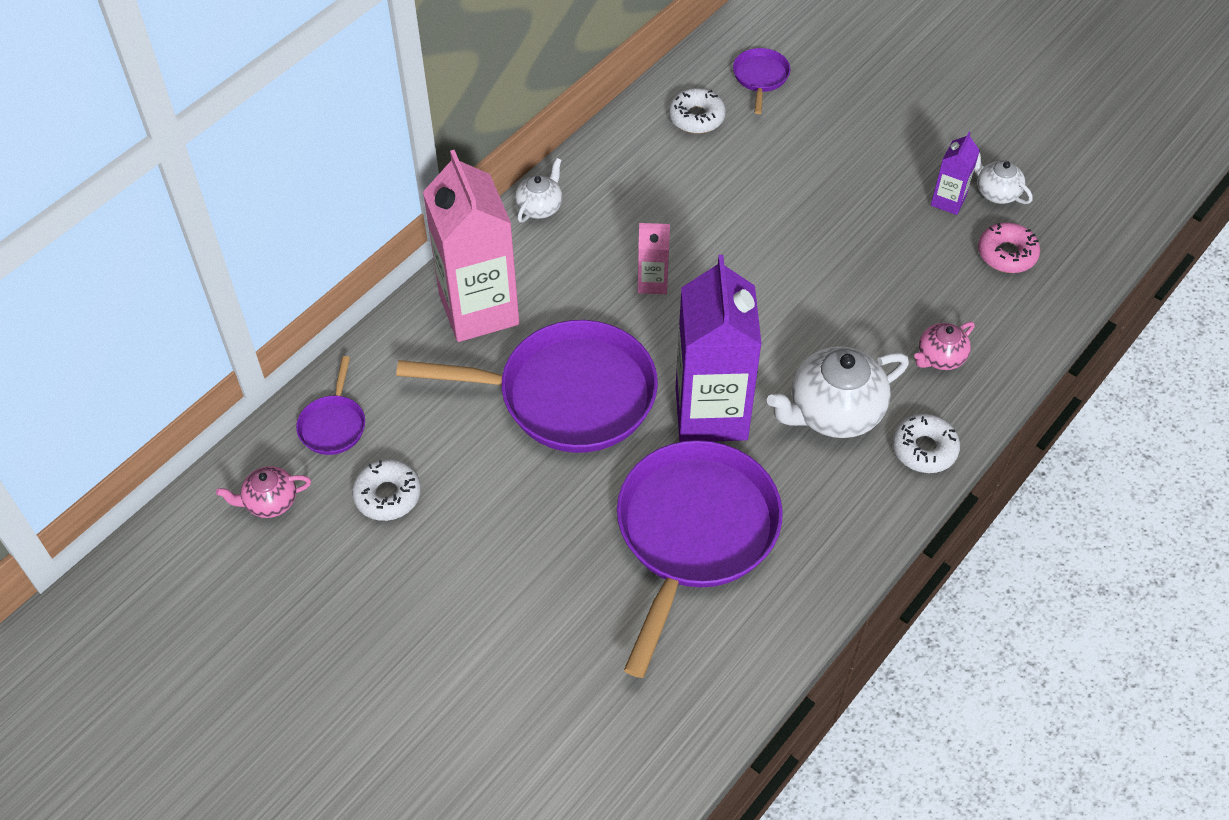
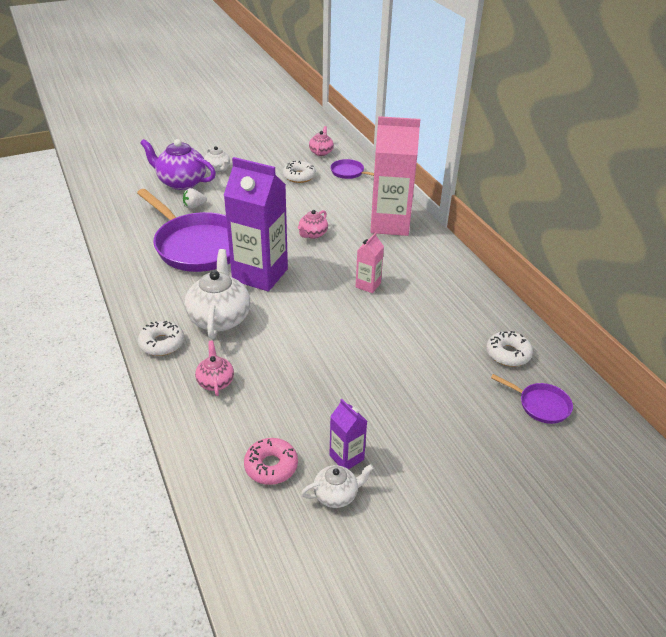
camera: 115 degrees right, 15 degrees down
(513, 680) = (181, 182): none -> purple teapot
(540, 207) = (455, 263): white teapot -> white teapot (218, 169)
(566, 395) = (312, 234): purple pan -> pink teapot
(584, 607) = (194, 206): none -> white strawberry

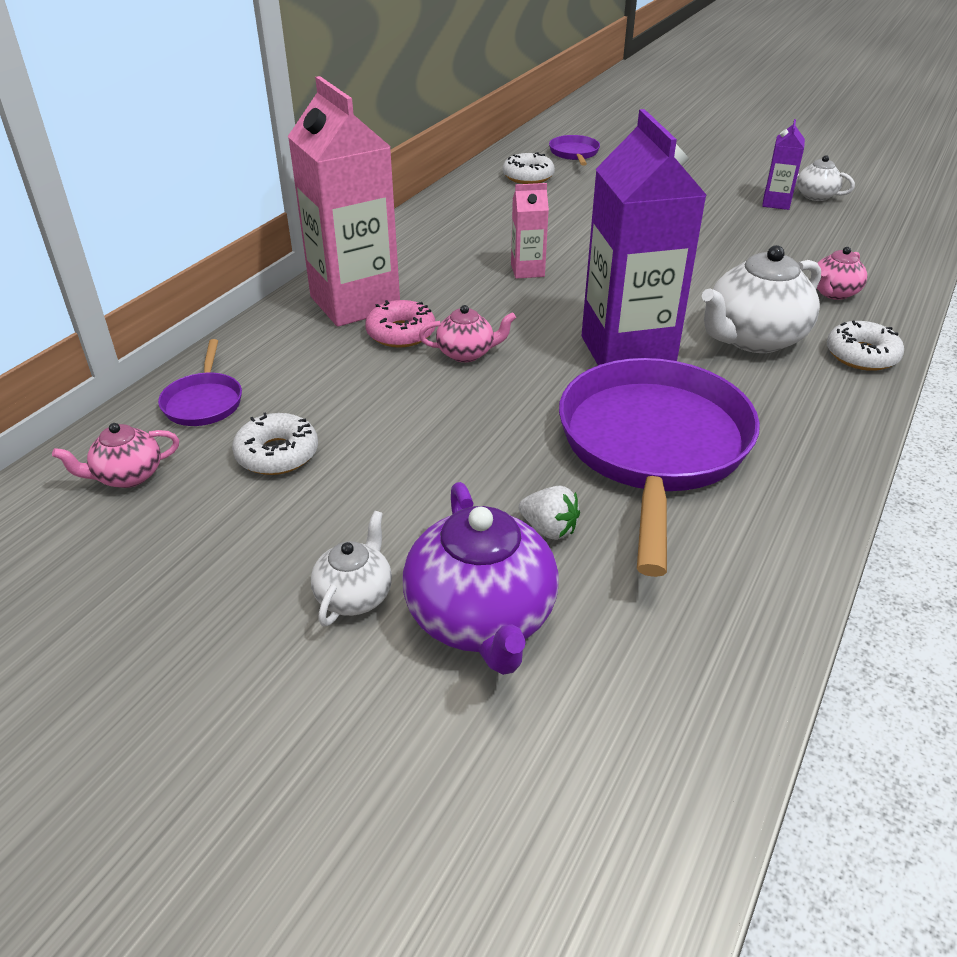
camera: 125 degrees left, 0 degrees up
(271, 466) = (849, 227): pink donut -> pink donut (401, 333)

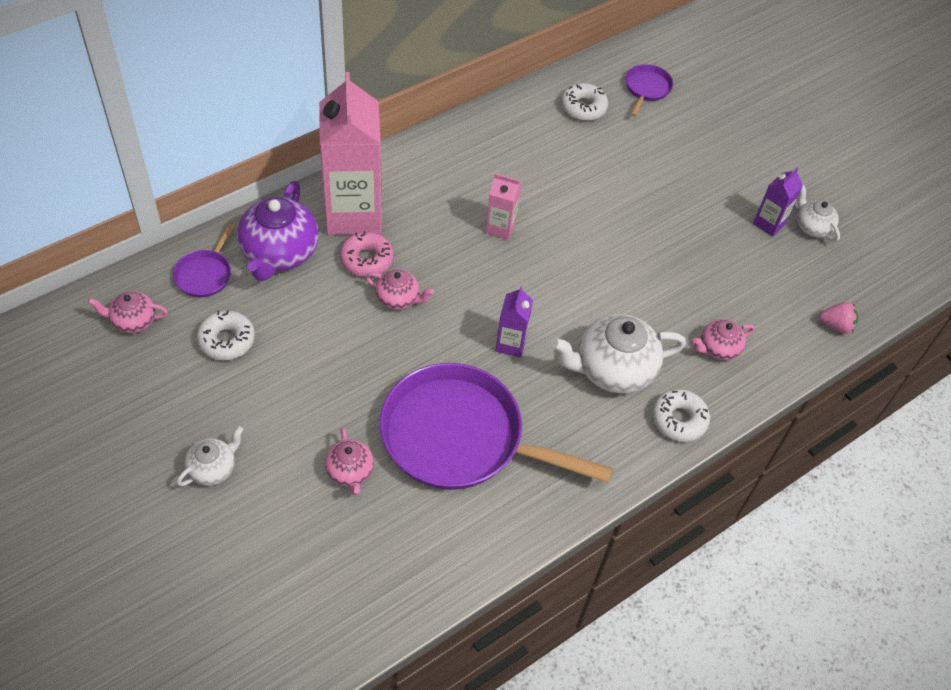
camera: 20 degrees right, 15 degrees up
(481, 618) = (271, 516): purple teapot -> purple teapot (279, 253)
(549, 529) = (350, 472): white strawberry -> pink teapot
(627, 351) = (511, 344): purple carton -> purple carton, size x0.46
(653, 447) = (461, 437): purple pan -> purple pan turned 105 degrees counterclockwise
(914, 248) = (836, 325): none -> pink strawberry

